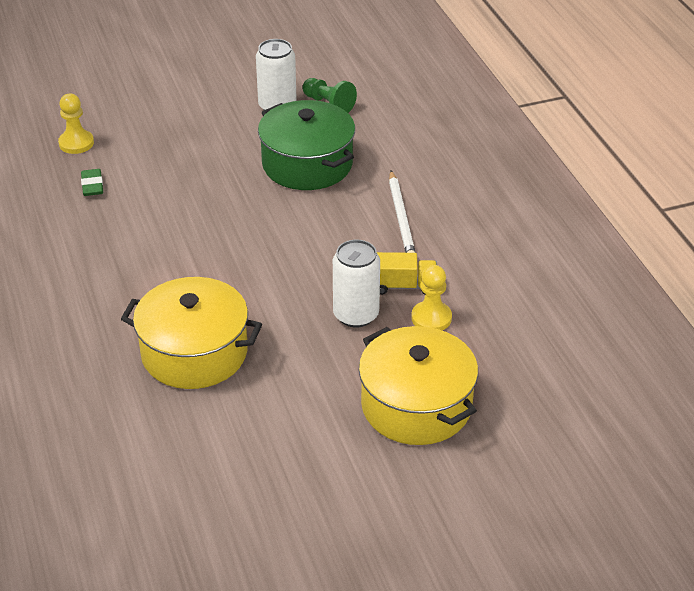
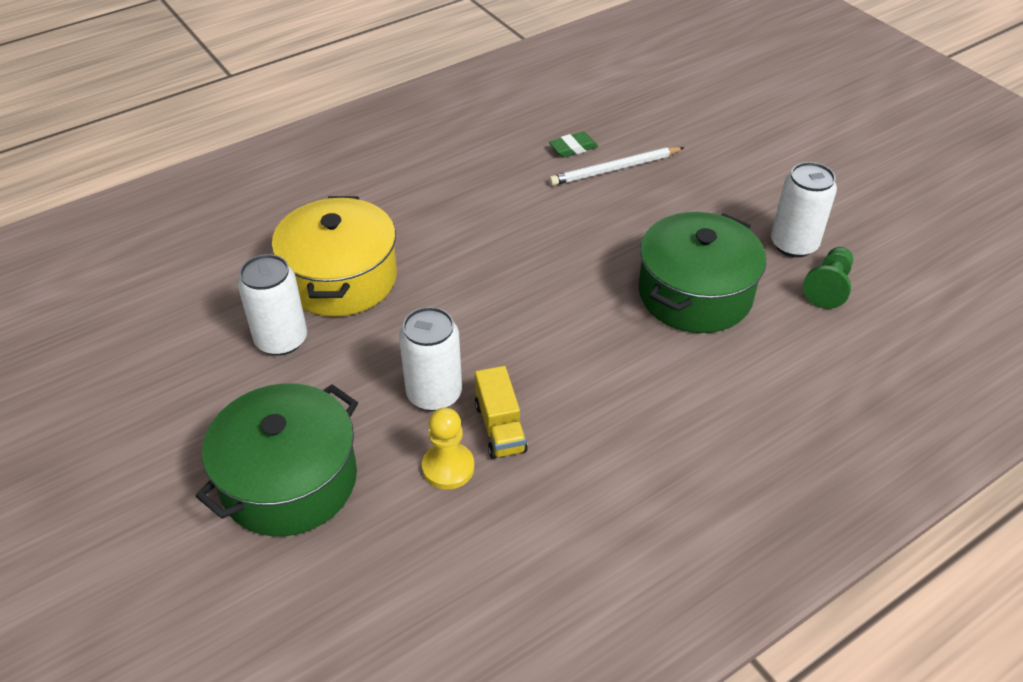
camera: 75 degrees right, 5 degrees up
(76, 143) = (635, 121): yellow pawn -> none
(256, 398) = (281, 340): none -> white can
(401, 218) = (631, 402): white pencil -> white pencil (614, 169)
(416, 405) = (289, 480): yellow pot -> green pot

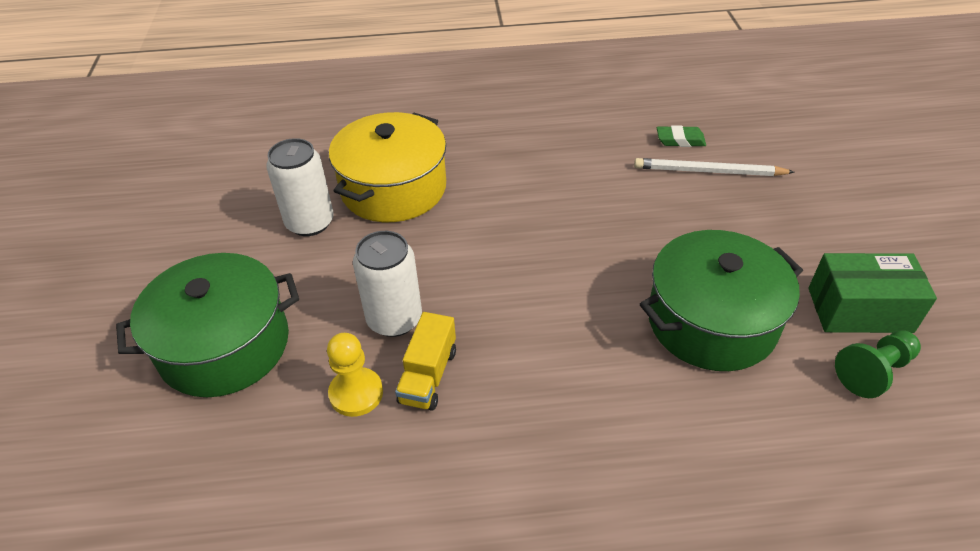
camera: 30 degrees right, 0 degrees up
(793, 244) = (859, 310): white can -> green box

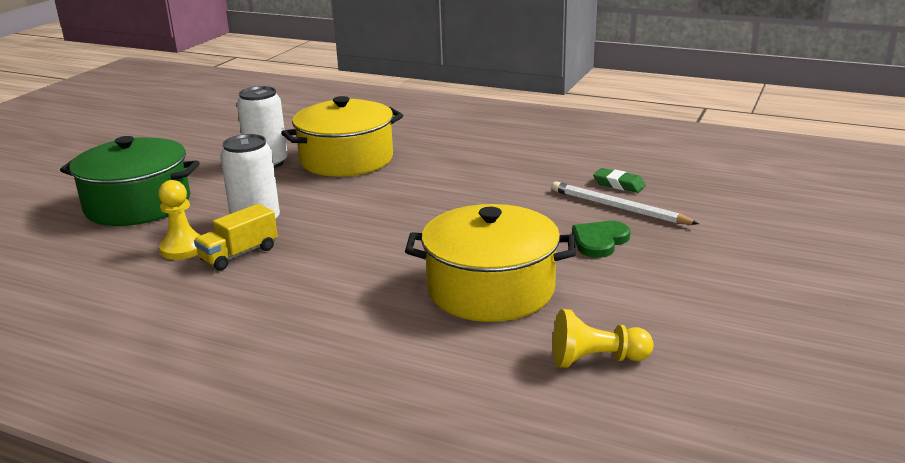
camera: 30 degrees right, 20 degrees down
(711, 321) = (491, 289): green pot -> yellow pot
(735, 221) = (599, 241): none -> green heart
(859, 310) = (640, 322): green box -> none
(873, 371) = (596, 360): green pawn -> yellow pawn

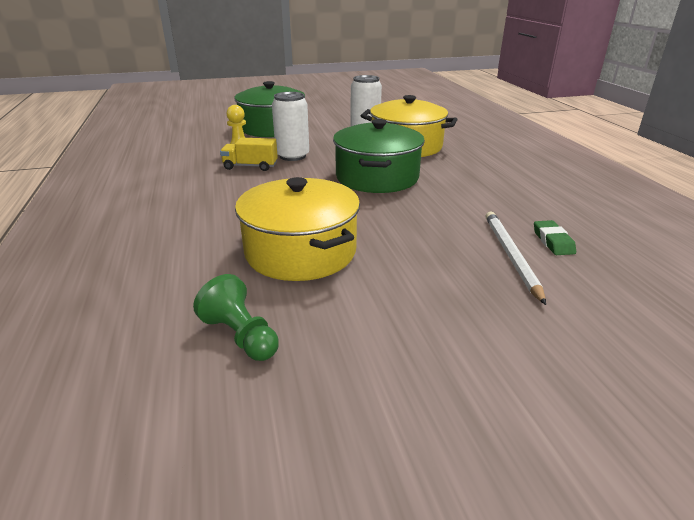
camera: 50 degrees right, 5 degrees up
(394, 201) = (377, 177): none -> green pot
(596, 360) = (241, 336): yellow pawn -> green pawn
(599, 241) = (438, 268): green heart -> none

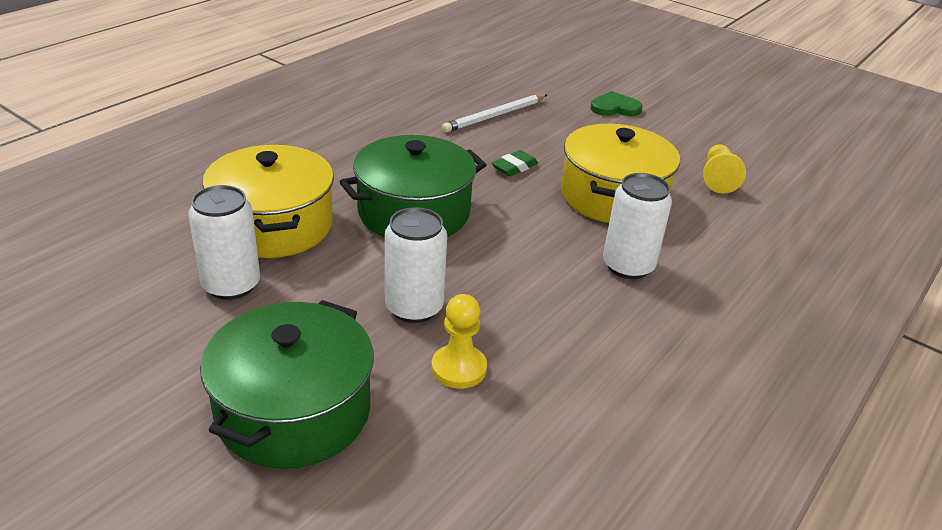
camera: 130 degrees left, 5 degrees up
(223, 217) = (628, 266): none -> white can
(241, 336) = (717, 178): green pawn -> yellow pawn
(250, 166) = (493, 325): yellow truck -> none
(485, 359) = (615, 108): none -> green heart
(553, 241) = (450, 104): green eraser -> green eraser (514, 167)

